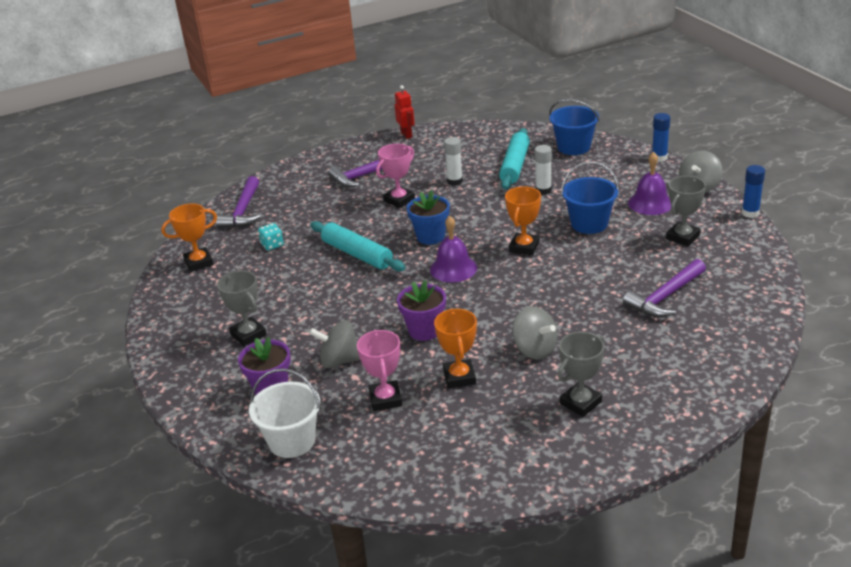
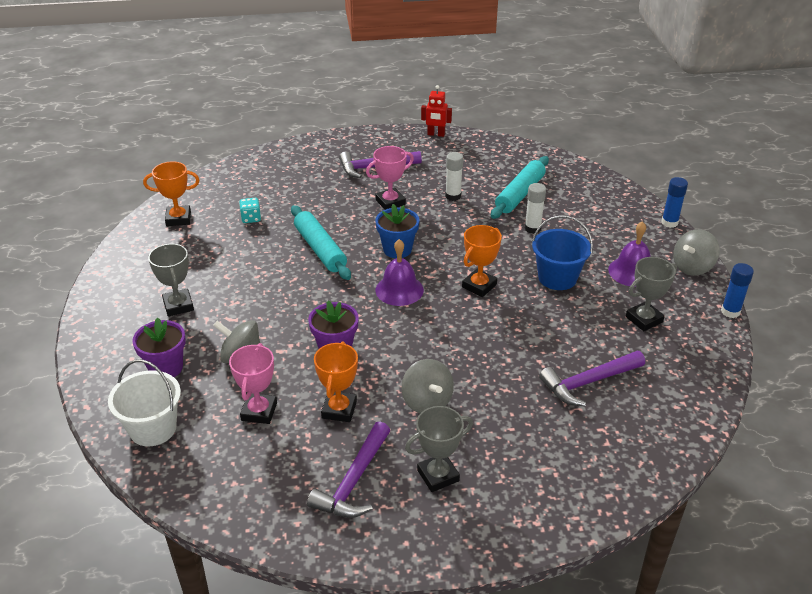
camera: 15 degrees right, 5 degrees up
(243, 211) = (245, 176): purple hammer -> purple hammer (354, 481)
(406, 135) = (436, 134): red robot -> red robot turned 105 degrees clockwise
(574, 147) = (589, 188): blue bucket -> none

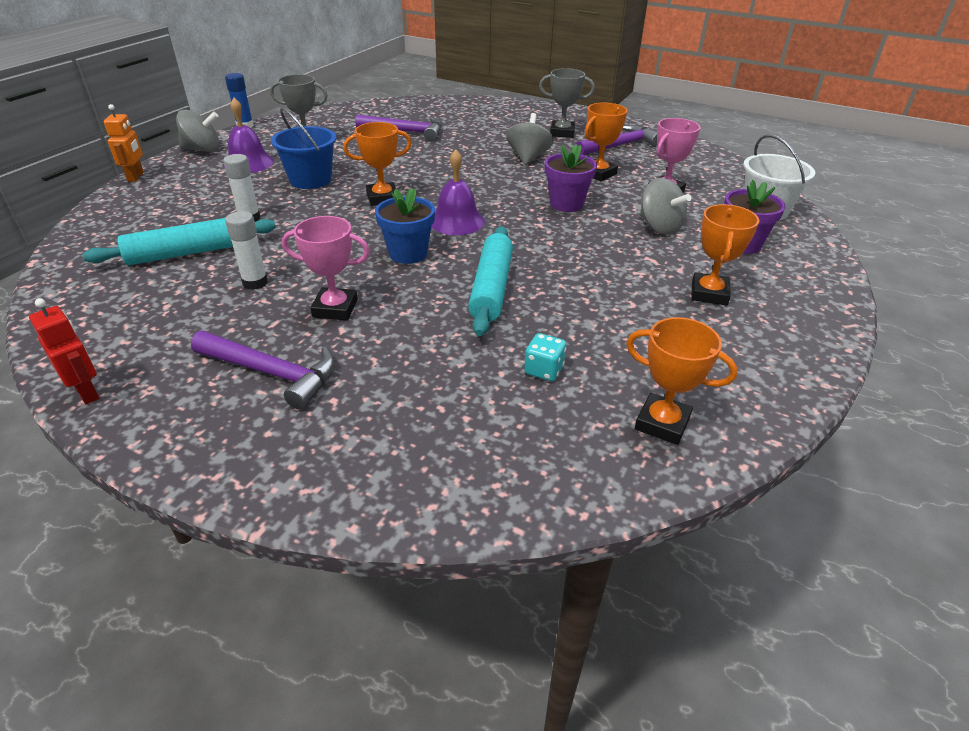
camera: 145 degrees left, 0 degrees up
(178, 305) = (709, 293): grey trophy -> orange trophy
(669, 222) = (136, 177): blue glue stick -> orange robot

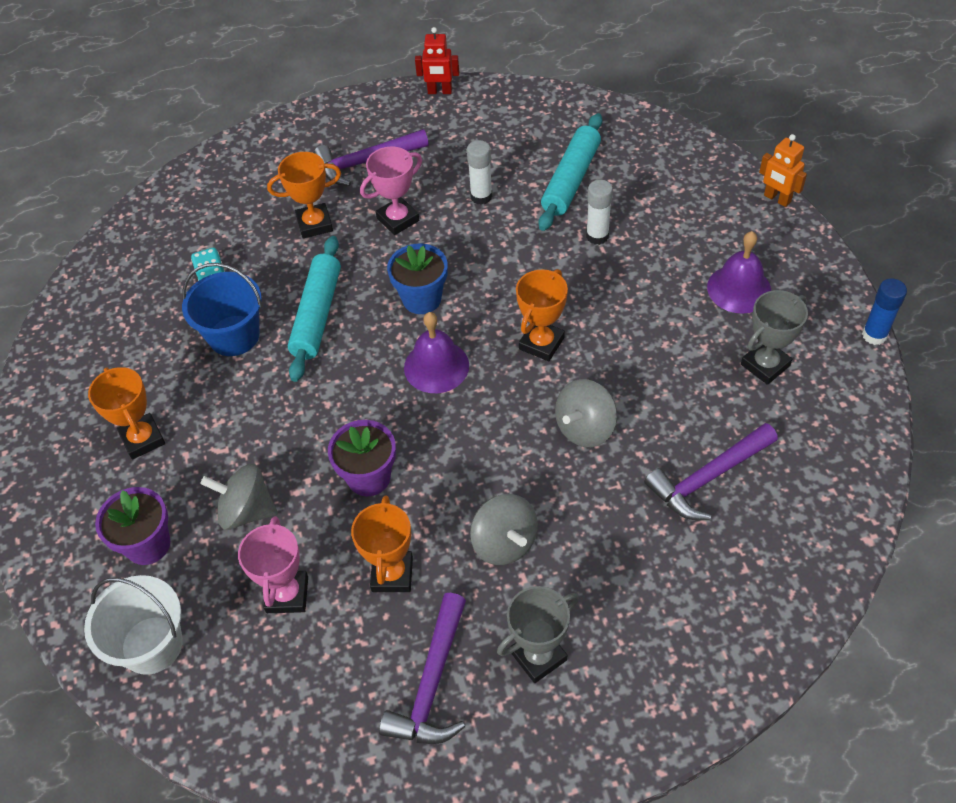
camera: 140 degrees right, 15 degrees up
(202, 150) = (816, 269): grey spinning top -> grey spinning top (585, 428)
(310, 180) = (642, 314): blue bucket -> blue bucket (234, 336)
(492, 288) = (317, 315): turquoise rolling pin -> turquoise rolling pin turned 45 degrees clockwise
(662, 423) = (111, 291): orange trophy -> orange trophy (314, 224)

